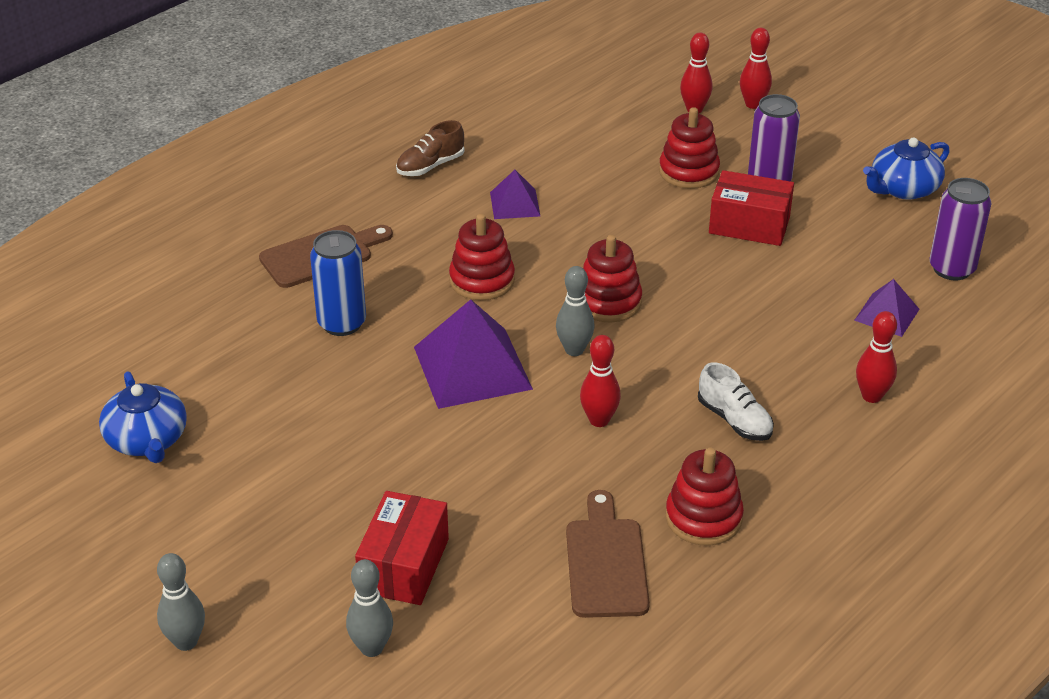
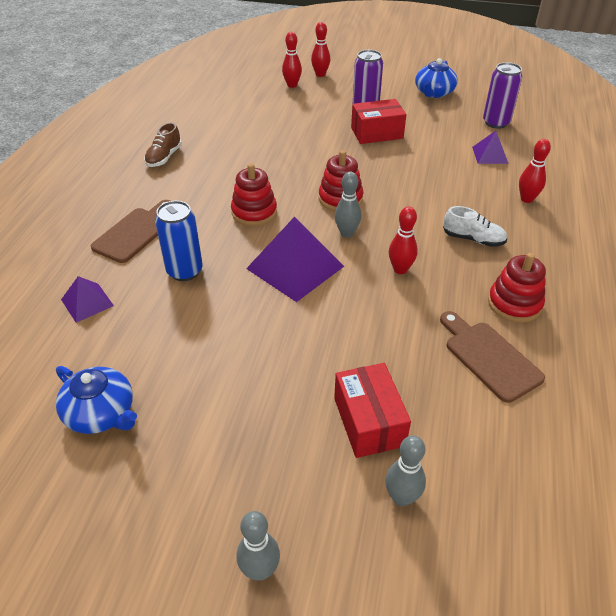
camera: 30 degrees left, 5 degrees up
(514, 204) = (235, 162): purple pyramid -> purple pyramid (87, 302)
(689, 172) = (318, 116): red stacking toy -> none

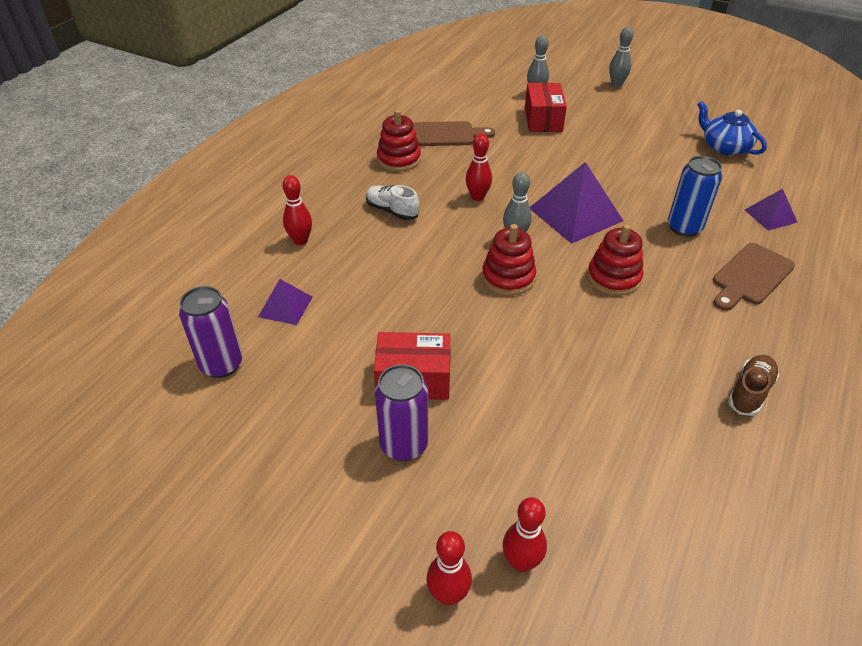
camera: 165 degrees left, 0 degrees up
(434, 92) = (256, 466): blue teapot -> none
(489, 357) = (444, 135): brown cutting board -> brown cutting board turned 75 degrees counterclockwise

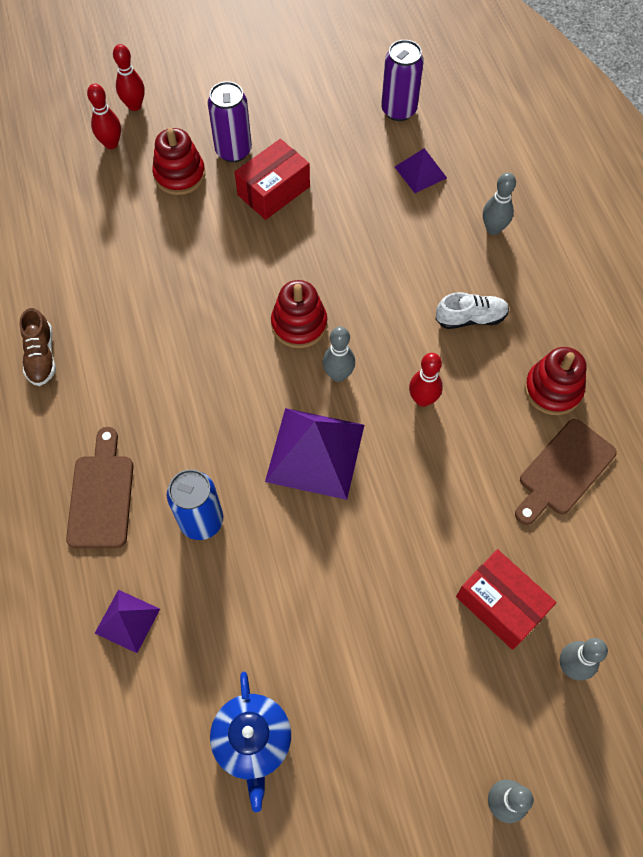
camera: 135 degrees right, 20 degrees up
(300, 240) = (493, 229): red bowling pin -> grey bowling pin
(613, 278) = (217, 394): red stacking toy -> red stacking toy (179, 175)
(724, 147) = (252, 740): blue teapot -> blue teapot turned 75 degrees clockwise

